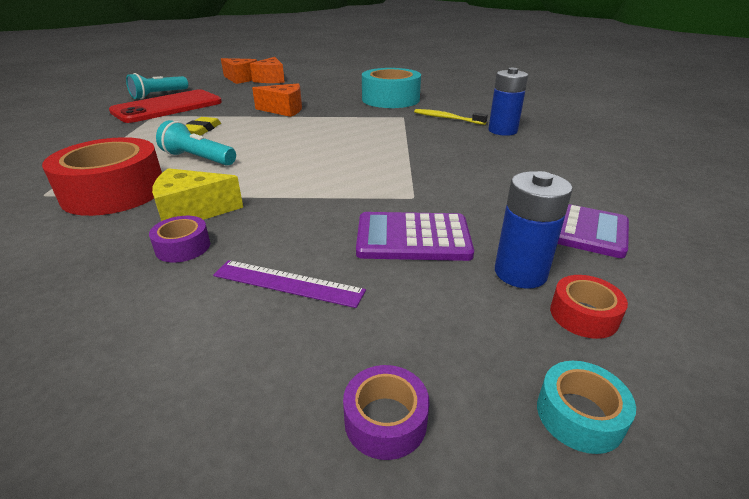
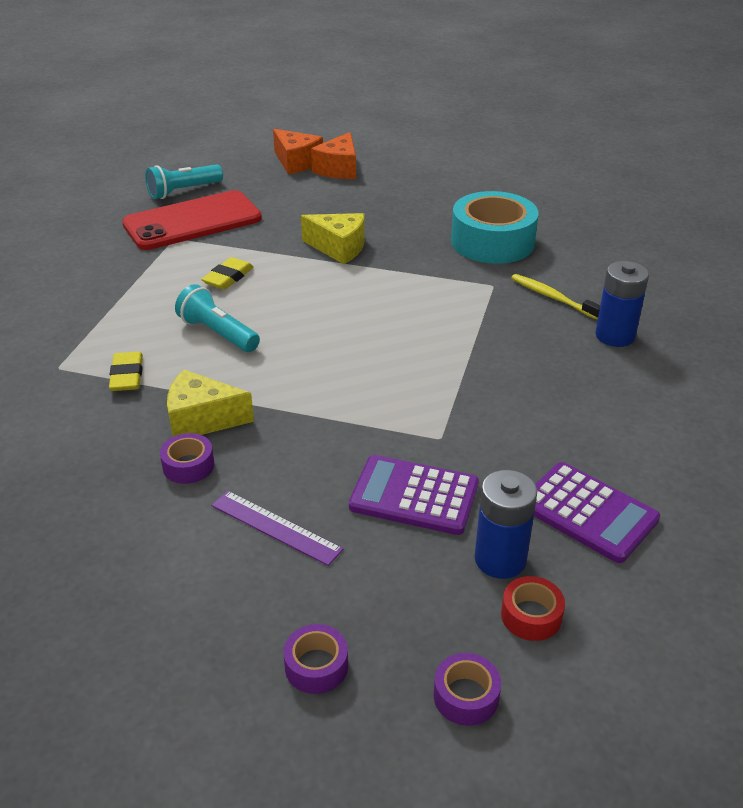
camera: 15 degrees right, 5 degrees up
(114, 192) = (127, 375): red tape -> yellow eraser
(284, 110) = (339, 248): orange cheese -> yellow cheese
(579, 415) = (466, 696): turquoise tape -> purple tape

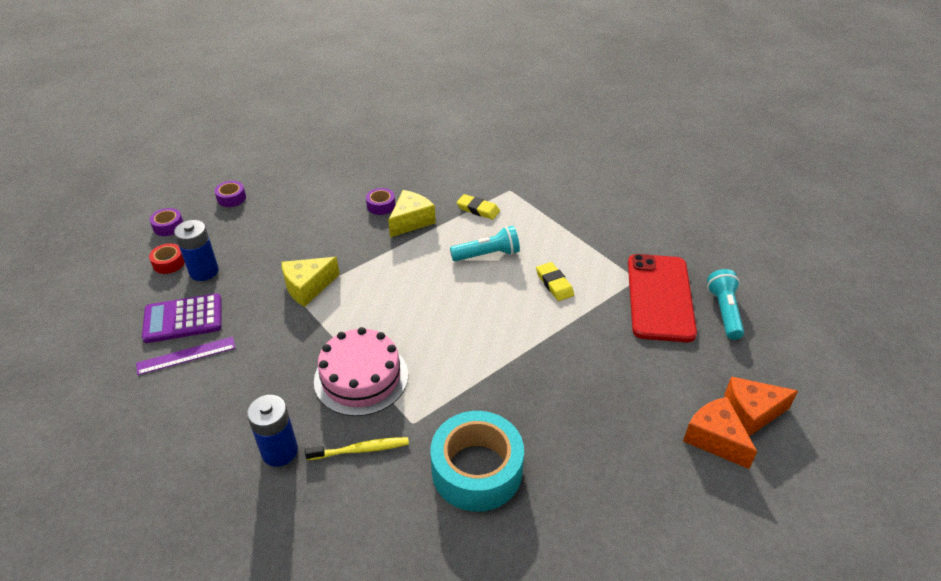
camera: 125 degrees right, 5 degrees up
(276, 527) = (310, 216): purple ruler -> purple ruler (186, 356)
(339, 248) = (550, 360): yellow cheese -> yellow cheese (308, 287)
(414, 496) = (273, 265): purple calculator -> none
(486, 333) = (361, 377): none -> pink cake

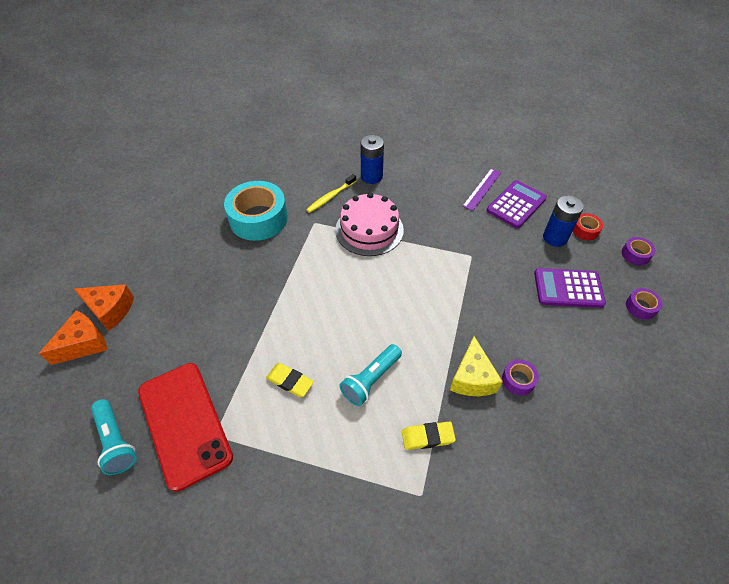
camera: 145 degrees right, 10 degrees up
(260, 233) = (568, 288): none -> purple calculator
(308, 287) = (473, 266): yellow cheese -> none

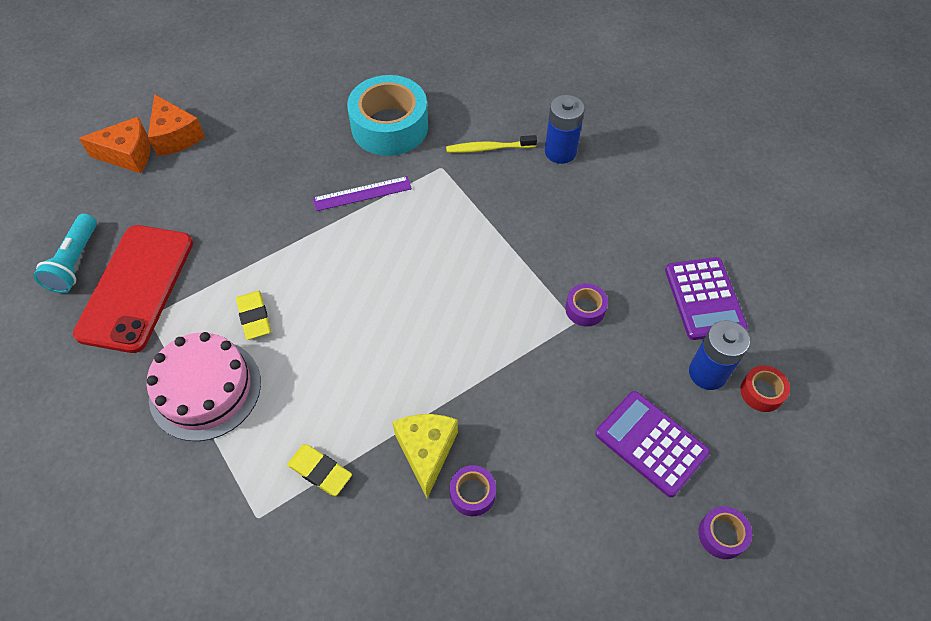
camera: 40 degrees right, 5 degrees up
(369, 230) = (491, 213): pink cake -> pink cake (205, 389)
(371, 380) = (326, 373): turquoise flashlight -> none
(472, 378) = (426, 451): yellow cheese -> yellow cheese turned 135 degrees clockwise
(482, 189) = (681, 251): purple ruler -> purple ruler (362, 193)
(516, 204) = (704, 299): purple calculator -> purple calculator turned 90 degrees clockwise
(635, 254) = (797, 470): purple tape -> purple tape (585, 309)

